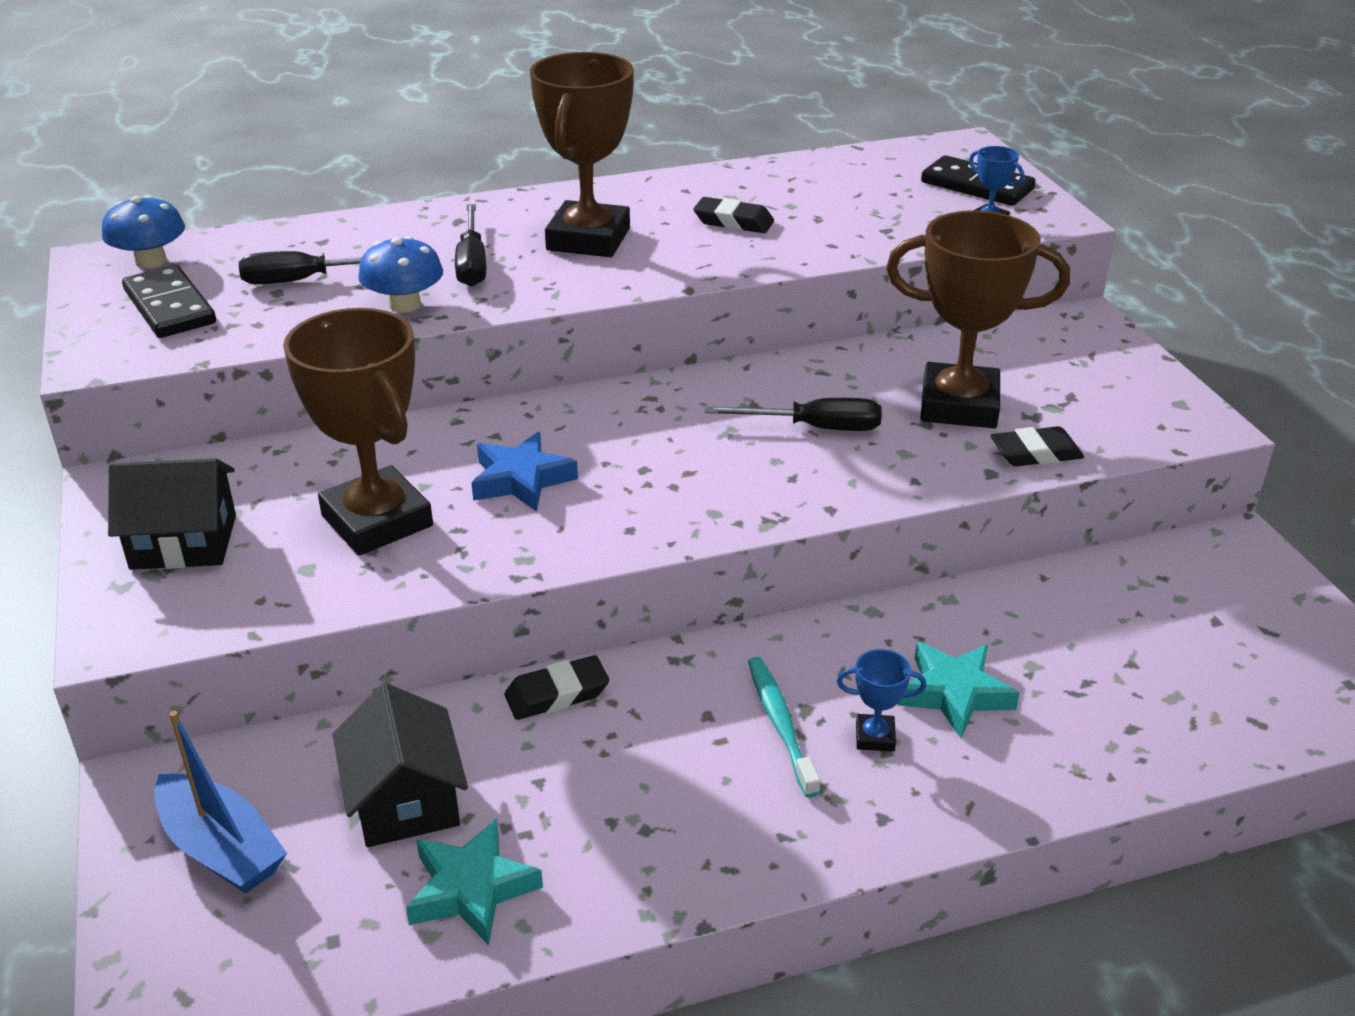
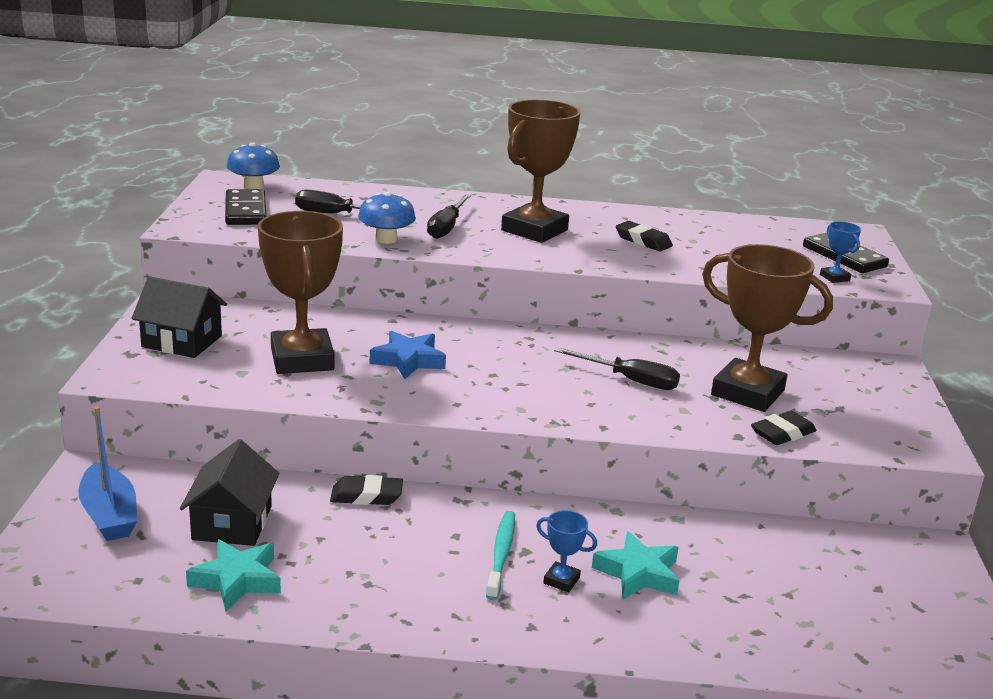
camera: 20 degrees right, 10 degrees down
(1035, 453) = (782, 433): black eraser -> black eraser turned 45 degrees counterclockwise

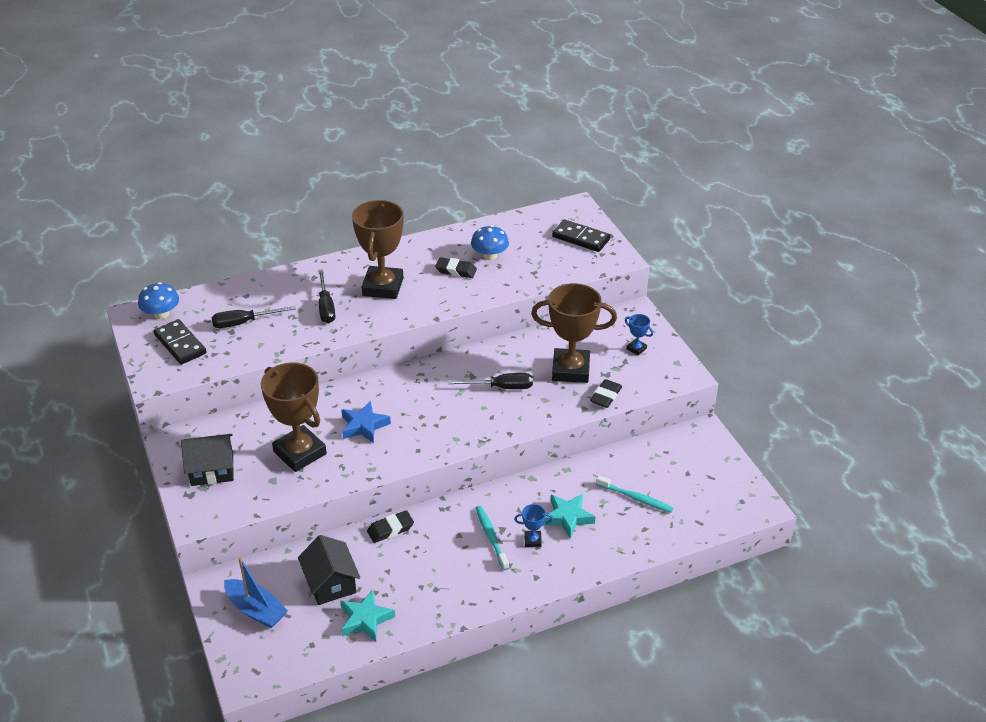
camera: 25 degrees left, 15 degrees up
(386, 239) = (297, 336): blue mushroom -> blue mushroom (489, 255)
(767, 588) = (635, 498): none -> turquoise toothbrush
(834, 277) = (585, 263): blue trophy -> blue trophy (636, 349)

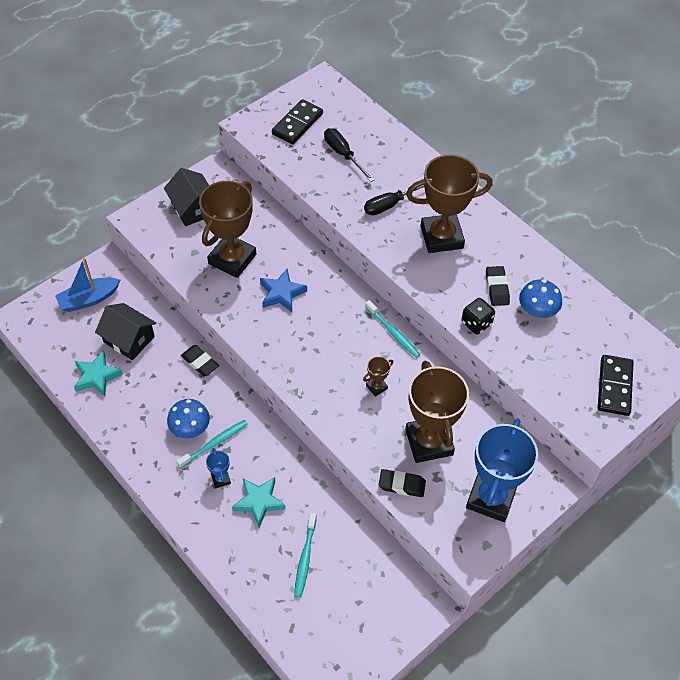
camera: 70 degrees right, 15 degrees up
(161, 314) = (330, 97): blue mushroom -> blue mushroom (190, 427)
(256, 610) = (89, 299): blue boat -> blue boat turned 45 degrees clockwise
(331, 583) = (129, 339): black house -> black house turned 75 degrees clockwise
(448, 363) = (393, 332): none -> turquoise toothbrush
(486, 291) = (476, 323): none -> black dice
(501, 387) = (376, 387): black screwdriver -> brown trophy
(636, 349) = (491, 498): blue trophy -> blue trophy, size x2.40

